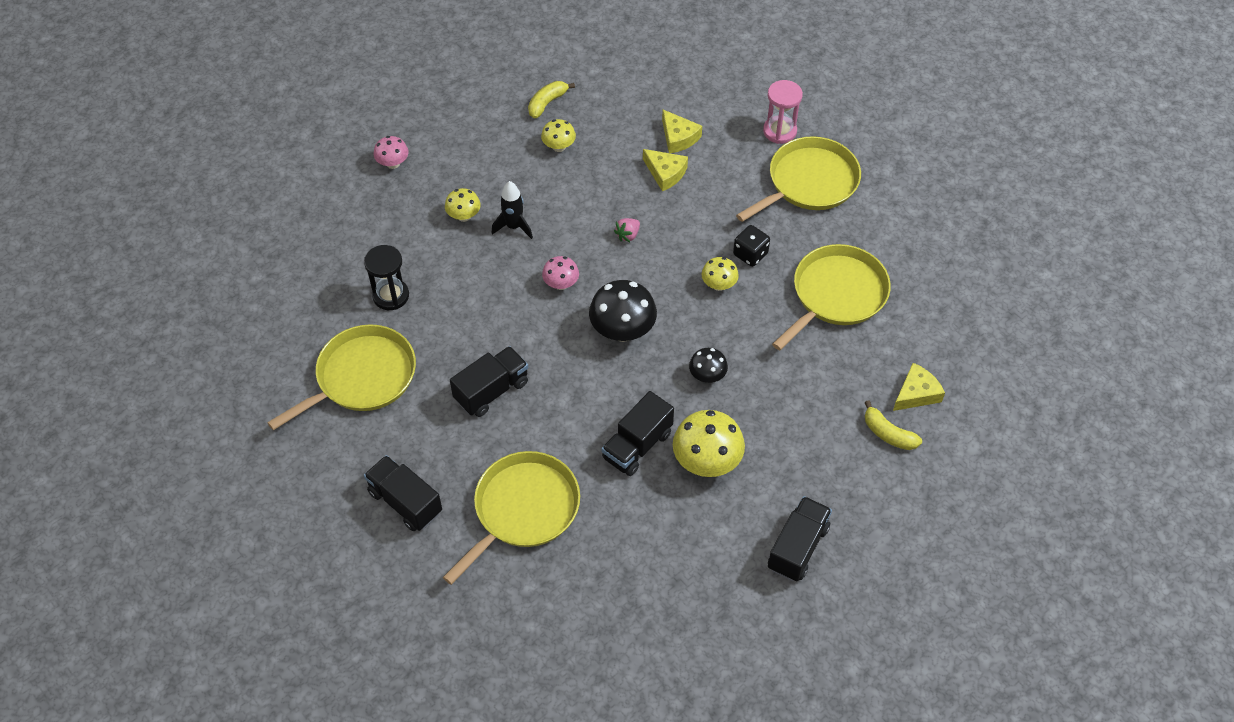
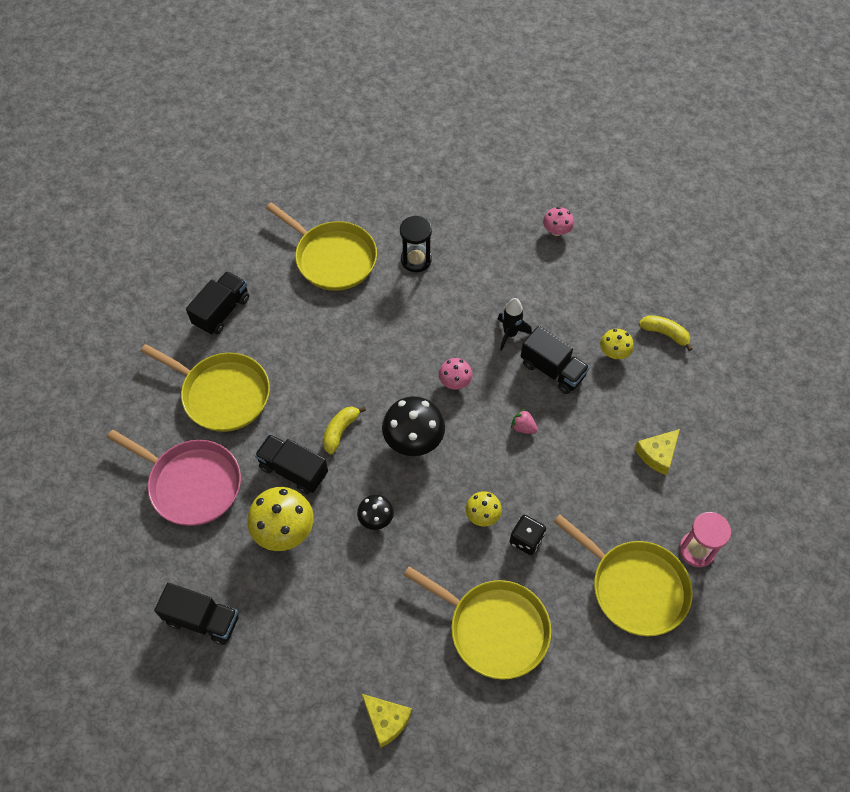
camera: 80 degrees right, 5 degrees up
(464, 216) = (512, 294): yellow mushroom -> none
(491, 391) = (333, 350): black truck -> black truck (552, 370)
(634, 549) = (191, 484): none -> pink pan
(665, 173) = (607, 449): yellow cheese -> none
(888, 434) = (334, 694): yellow banana -> yellow banana (340, 431)

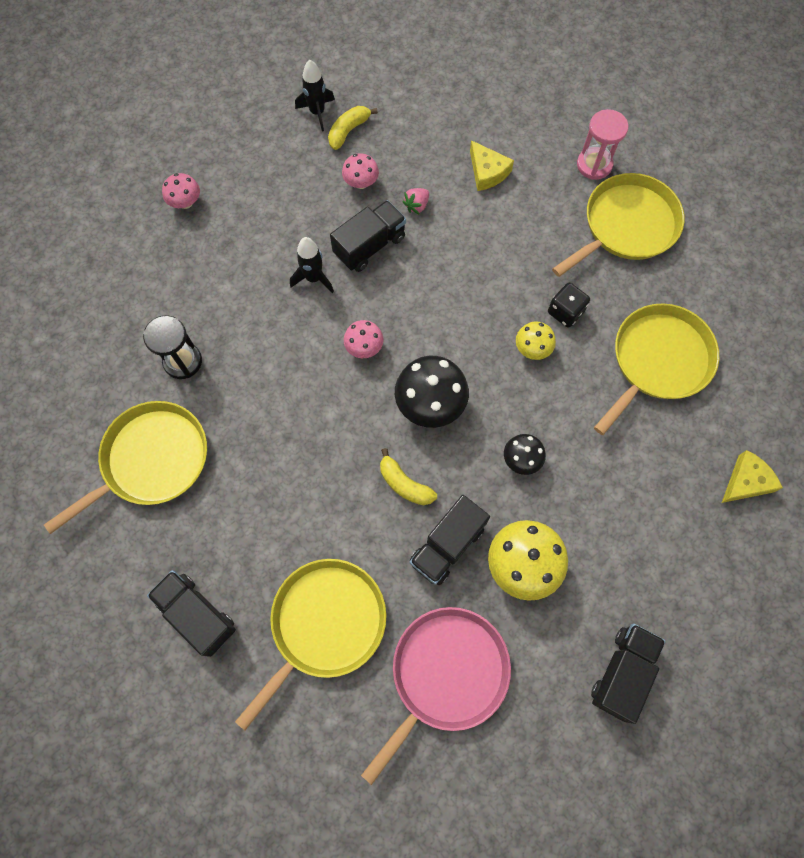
camera: 80 degrees left, 10 degrees up
(523, 427) = (435, 289): pink strawberry -> pink strawberry (417, 205)
(614, 352) = (361, 182): yellow mushroom -> pink mushroom
(676, 306) = (317, 112): none -> black rocket

